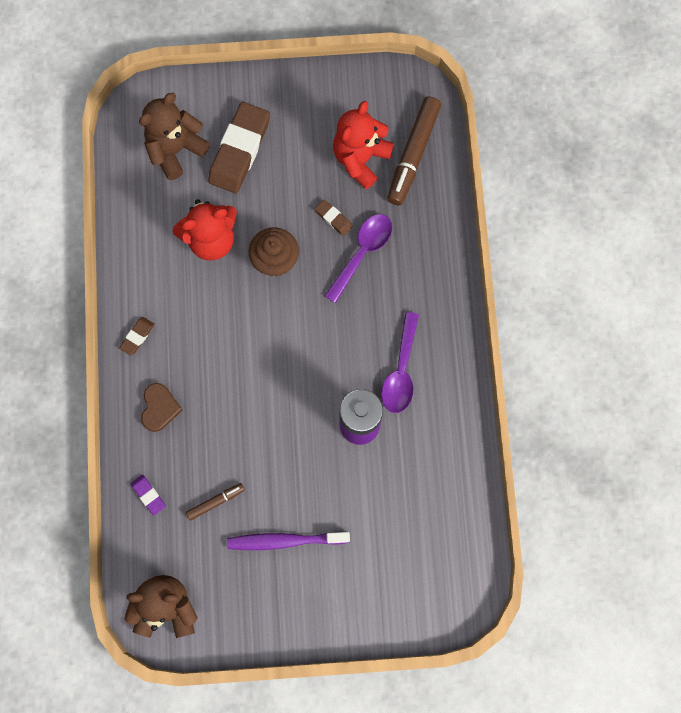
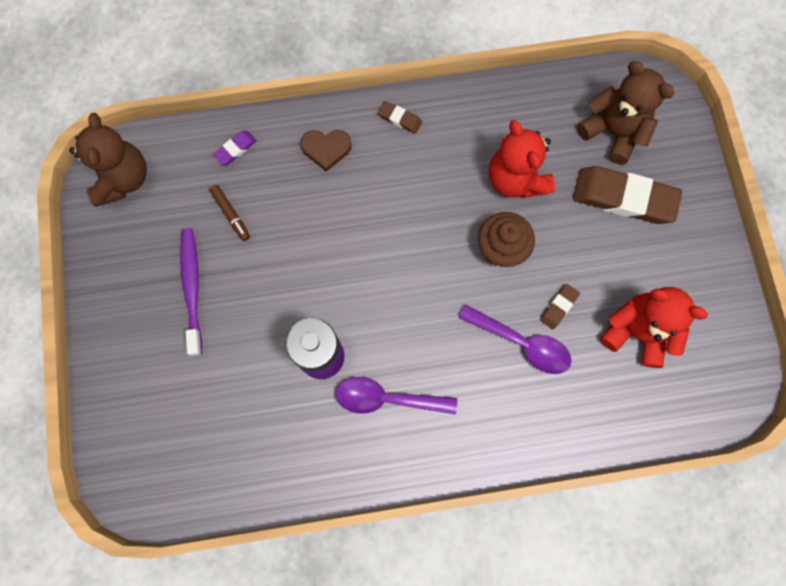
camera: 85 degrees right, 0 degrees up
(413, 154) = (652, 393): brown marker -> none

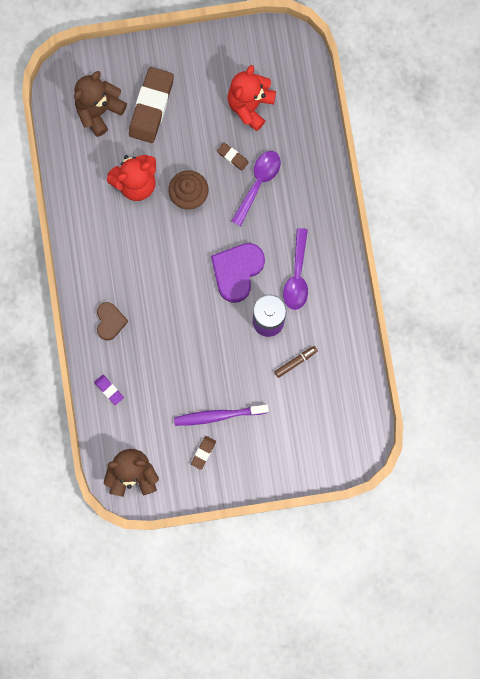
camera: 90 degrees left, 5 degrees up
(231, 214) = (162, 390): brown marker -> brown marker (295, 362)
(393, 313) = (237, 271): none -> purple heart
(400, 119) = (86, 266): brown eraser -> brown eraser (203, 452)

